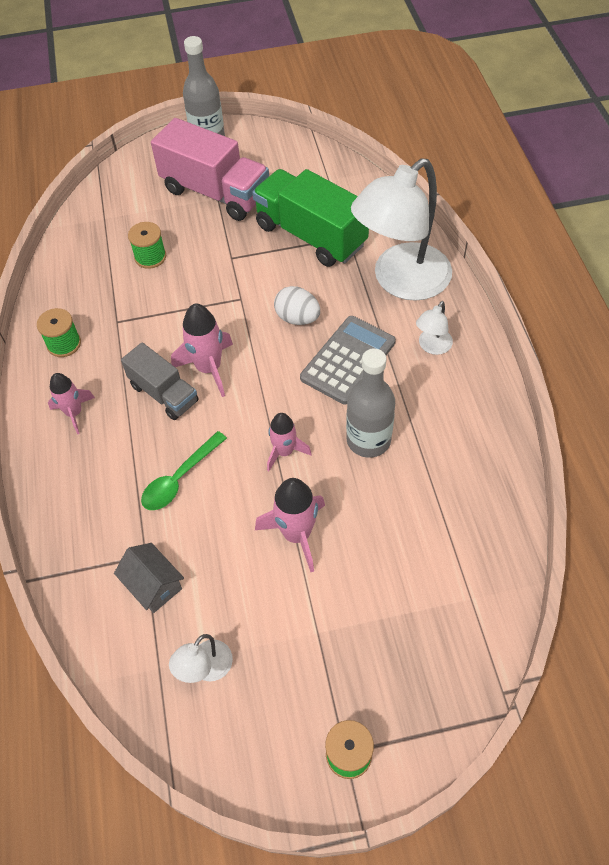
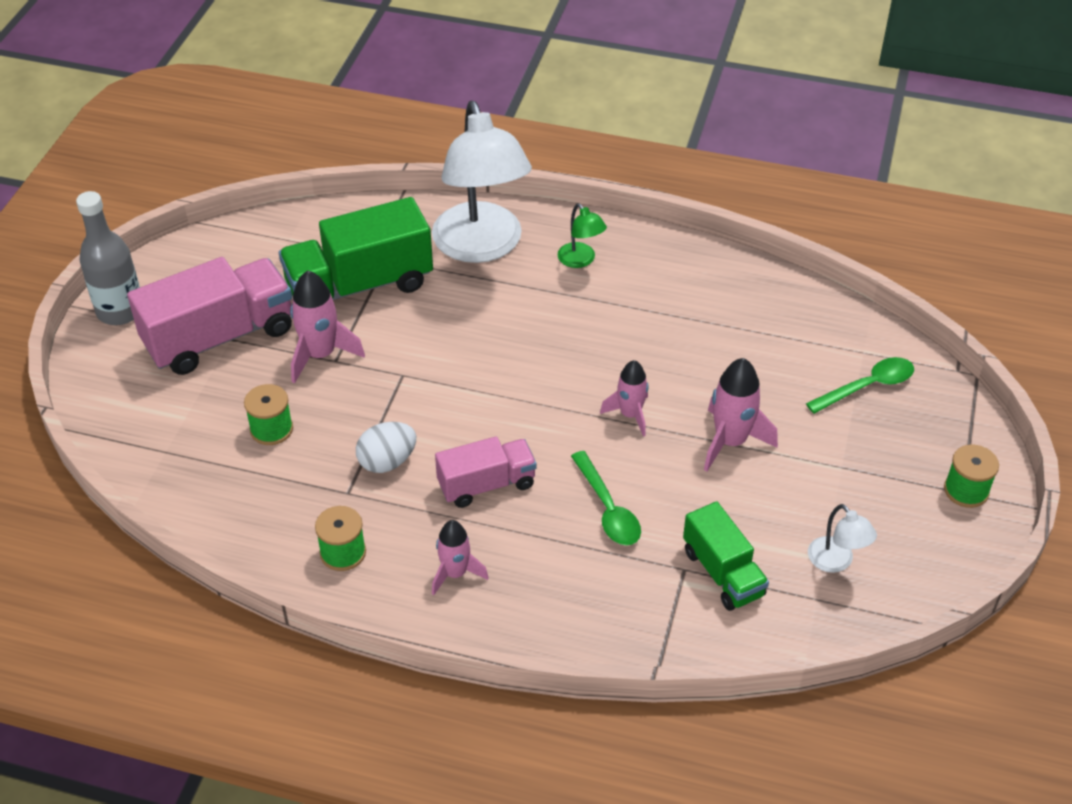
camera: 65 degrees left, 10 degrees down
(153, 585) = (723, 573): grey house -> green truck
(164, 393) = (486, 484): grey truck -> pink truck
(209, 368) = (480, 435): pink rocket -> pink rocket (320, 355)
(297, 318) = (467, 340): white egg -> white egg (387, 462)
(348, 360) = (551, 325): grey calculator -> none
(368, 440) = (658, 349): grey bottle -> none
(429, 618) = (868, 386): none -> green spoon
(432, 347) = (581, 260): white lamp -> green lamp

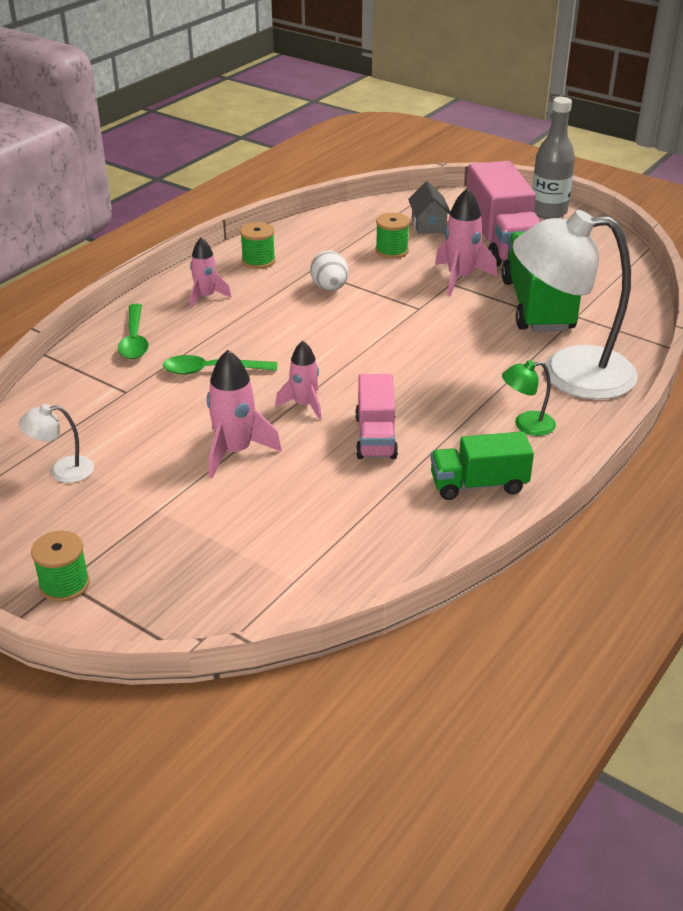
camera: 110 degrees right, 10 degrees down
(187, 411) = (428, 225): none -> grey house
(486, 484) = (277, 323): pink truck -> pink truck (375, 437)
(723, 573) = (105, 408): green truck -> green truck (478, 484)
(868, 386) = (243, 565): green spoon -> green spoon (134, 340)

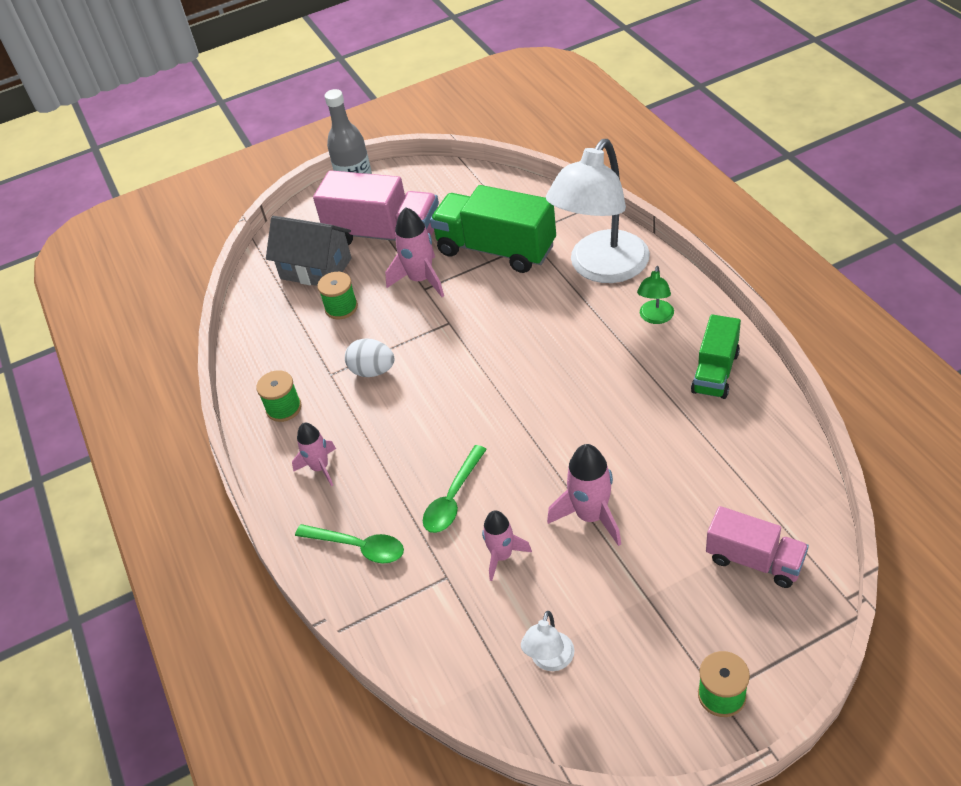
camera: 55 degrees left, 10 degrees up
(304, 405) = (548, 447): pink rocket -> pink rocket (502, 556)
(375, 437) = (621, 413): pink truck -> pink truck (754, 560)
(428, 225) = (316, 268): grey house -> grey house, size x1.61

